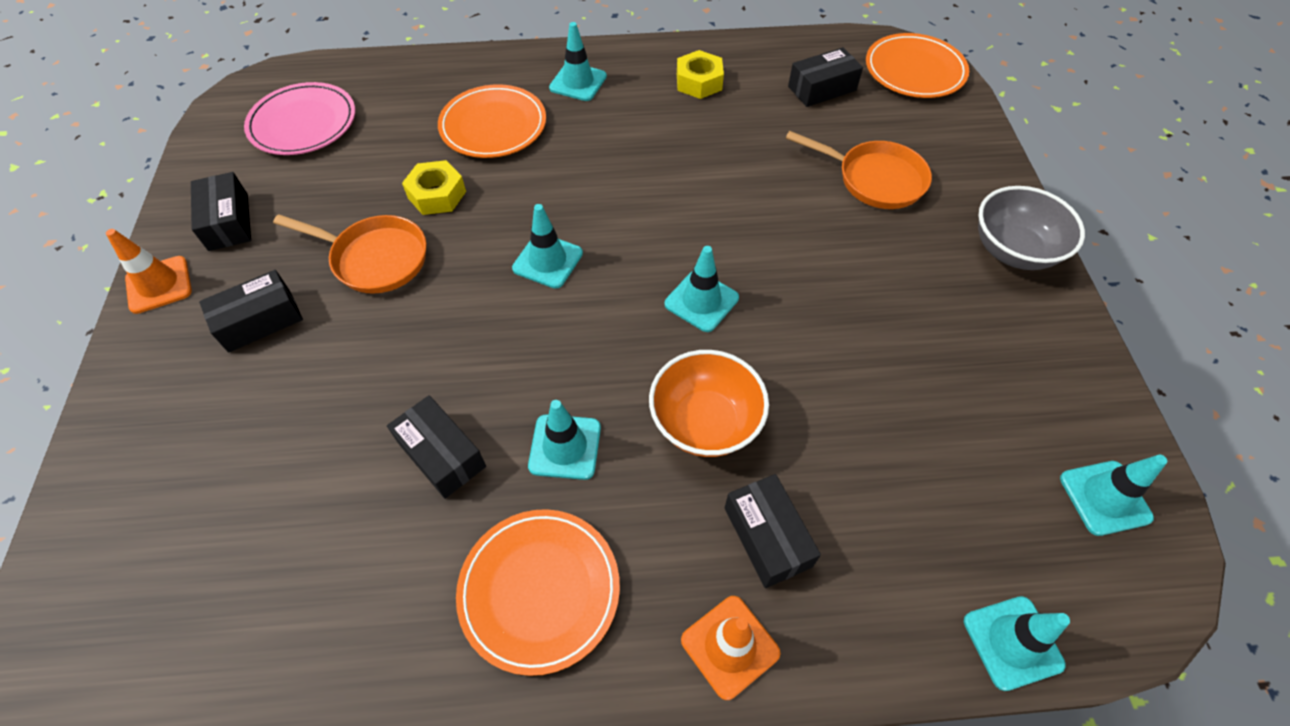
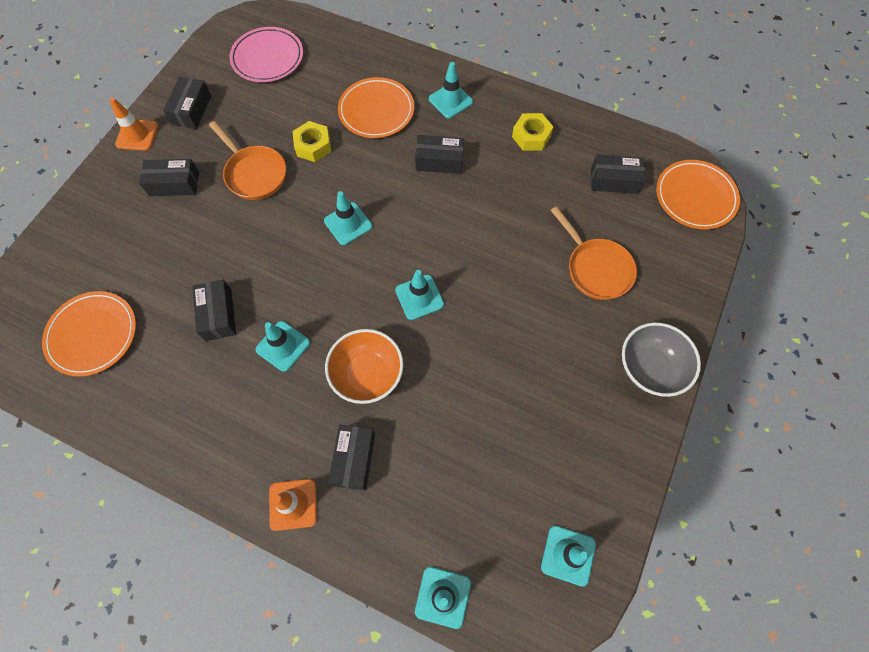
camera: 30 degrees right, 10 degrees up
(539, 590) = (220, 418): orange plate -> orange plate (93, 335)
(612, 147) = (439, 161): none -> black box

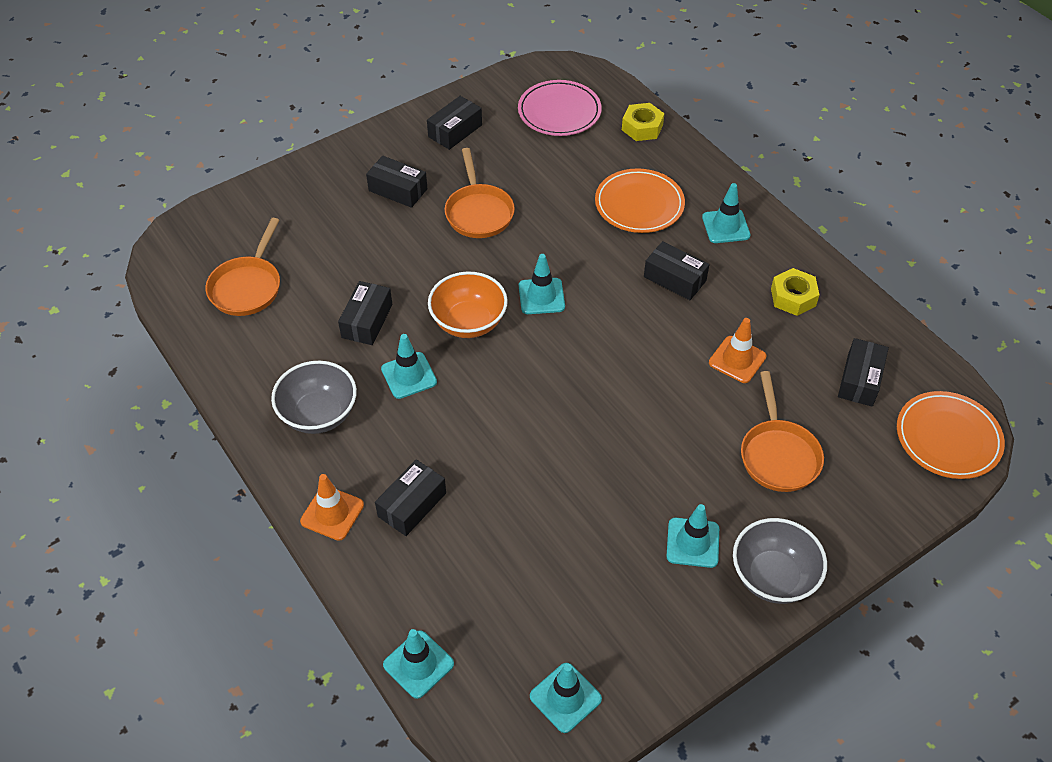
camera: 30 degrees right, 15 degrees down
(93, 335) = (247, 286): orange plate -> orange pan
(137, 135) = (390, 133): orange traffic cone -> orange traffic cone (737, 360)
(228, 421) = (319, 414): none -> grey bowl
(313, 146) = (552, 211): yellow nut -> yellow nut (642, 127)
(367, 374) = (472, 438): orange bowl -> orange bowl (469, 322)
(419, 297) = (569, 395): turquoise traffic cone -> turquoise traffic cone (692, 543)
(614, 180) = (860, 380): black box -> black box turned 75 degrees clockwise

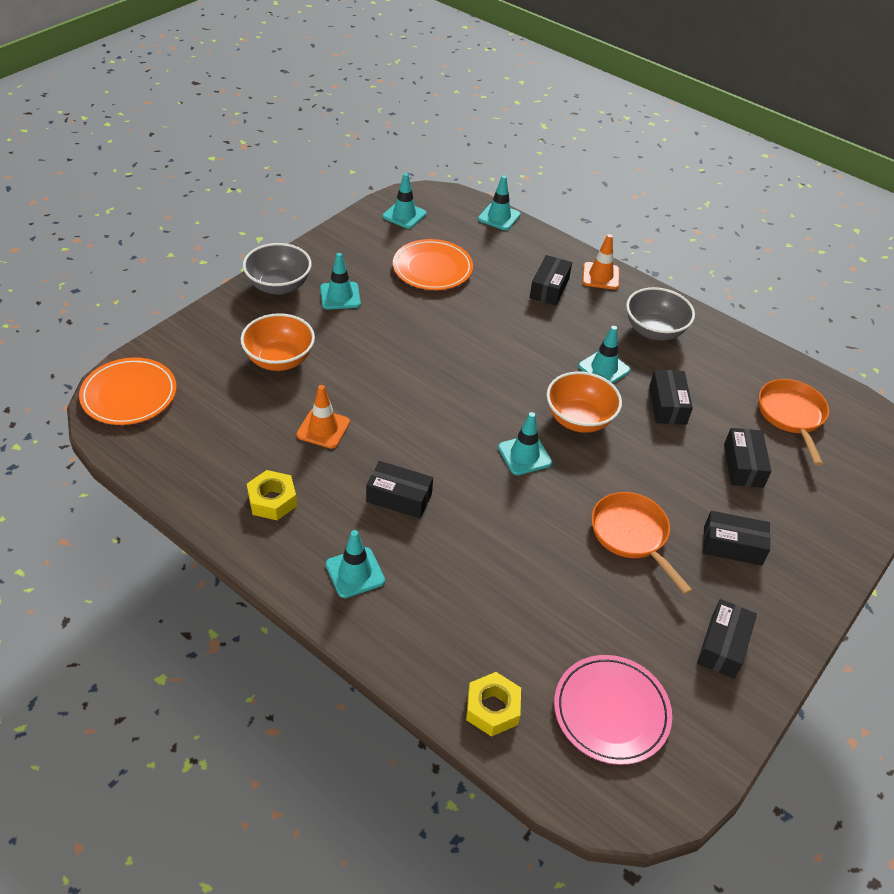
camera: 160 degrees right, 5 degrees down
(639, 204) = (461, 582): orange plate -> orange plate (432, 268)
(778, 455) = (279, 360): orange pan -> orange bowl
(860, 380) = (205, 430): black box -> black box (743, 465)

